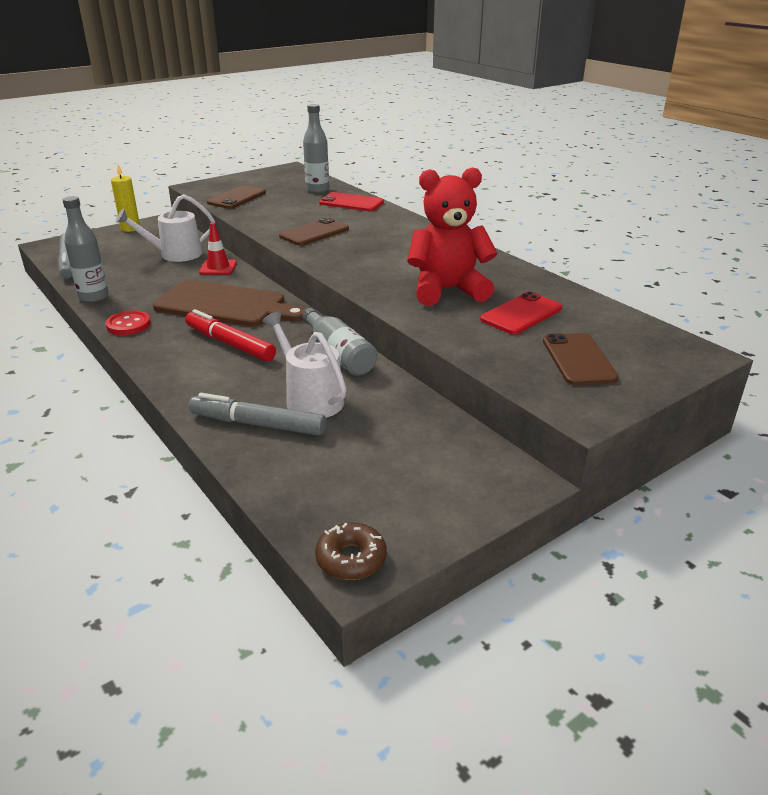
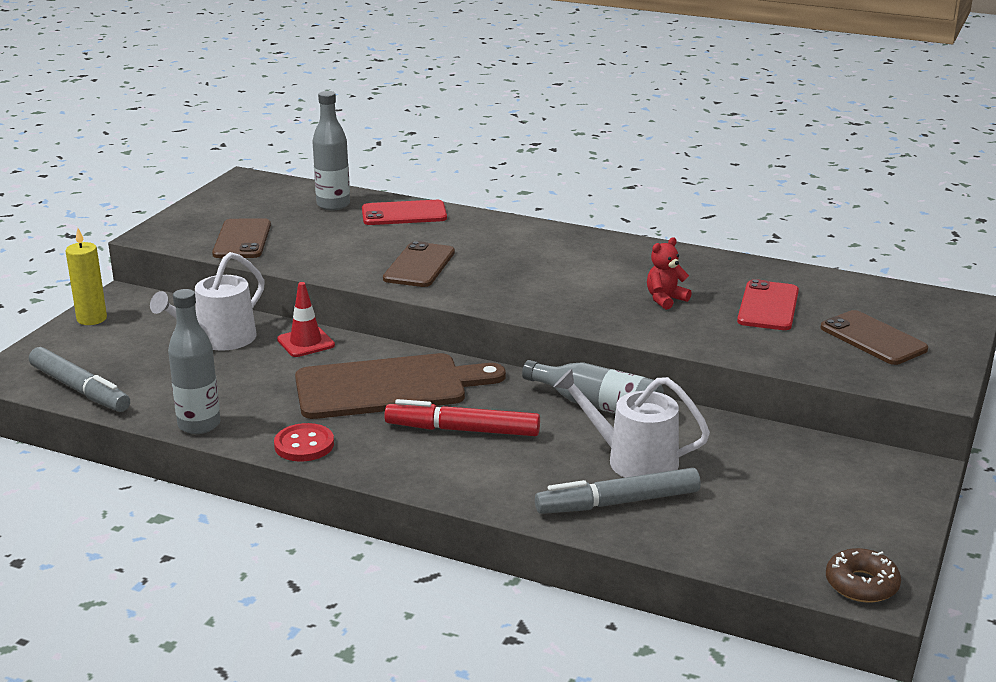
camera: 30 degrees left, 5 degrees down
(447, 290) = (665, 299): red teddy bear -> red teddy bear, size x0.44

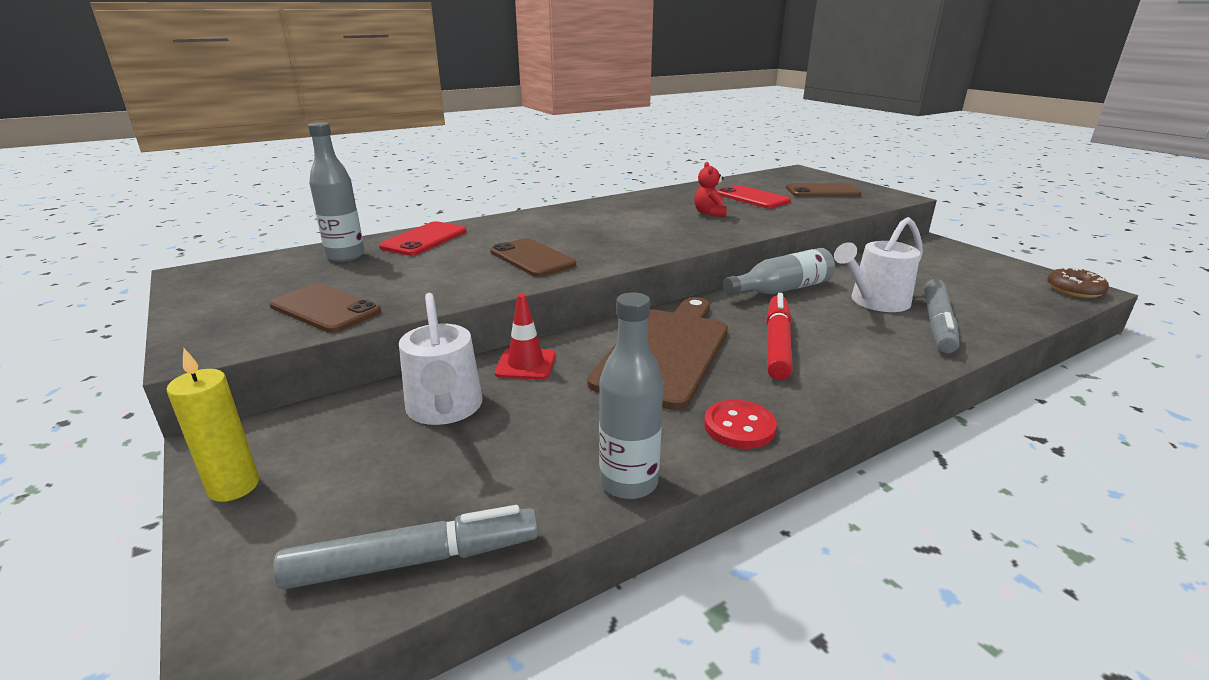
camera: 55 degrees left, 0 degrees up
(462, 430) = (777, 344): red marker -> red marker turned 150 degrees clockwise

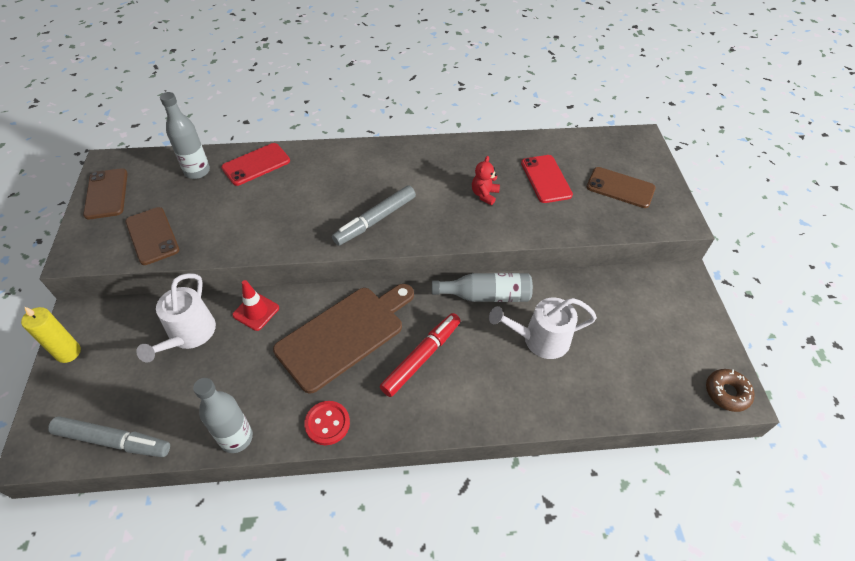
camera: 25 degrees right, 25 degrees up
(532, 258) = (305, 218): brown phone -> brown phone (106, 194)
(937, 324) = (558, 384): grey marker -> grey marker (375, 220)

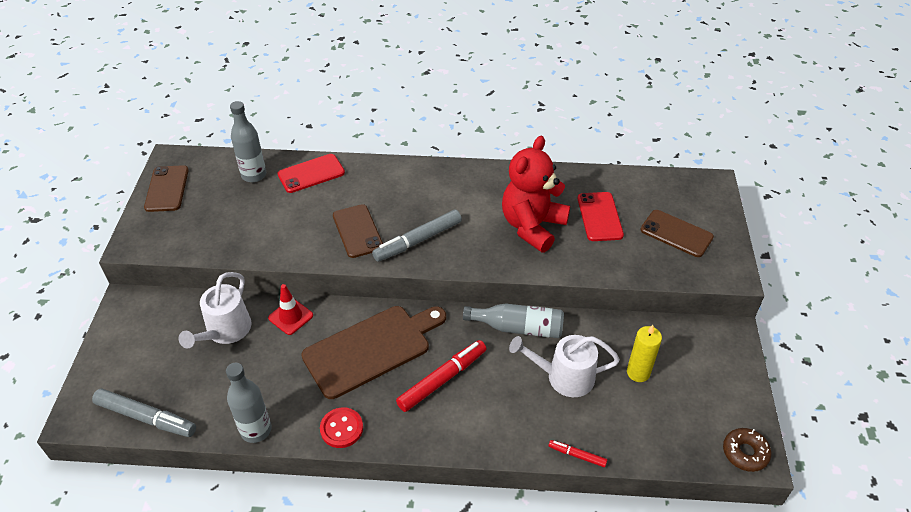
camera: 10 degrees right, 5 degrees down
(68, 352) = (115, 334): yellow candle -> yellow candle (638, 372)
(152, 236) = (204, 233): brown phone -> brown phone (357, 231)
(484, 195) = (532, 226): red teddy bear -> red teddy bear, size x2.27
(570, 418) = (577, 455): none -> red marker

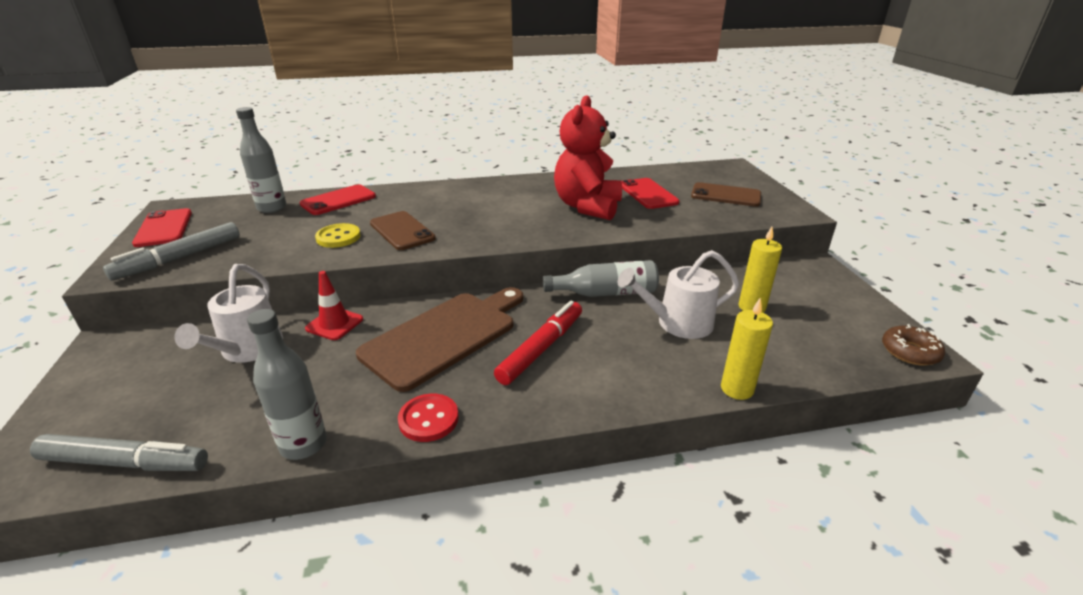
camera: 15 degrees left, 15 degrees down
(167, 189) = (164, 228): brown phone -> red phone
(304, 230) = (338, 237): none -> yellow button
(418, 241) = (472, 229): grey marker -> grey marker (179, 258)
(577, 455) = (737, 389): red marker -> yellow candle

